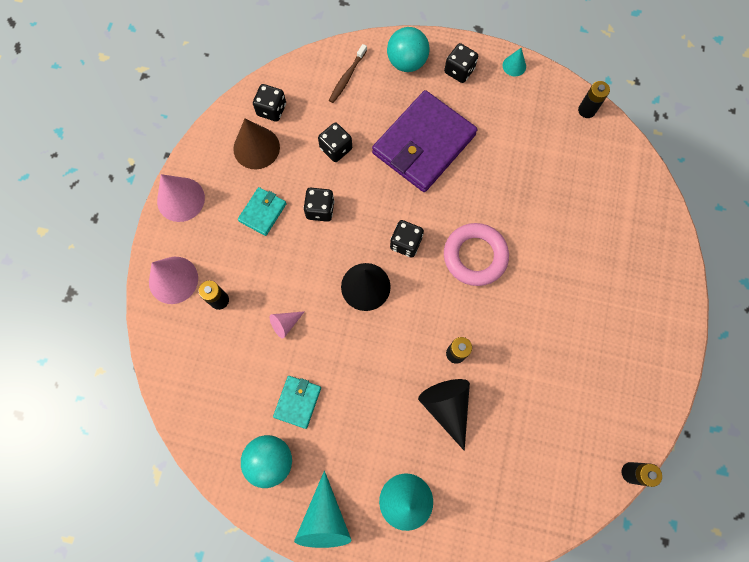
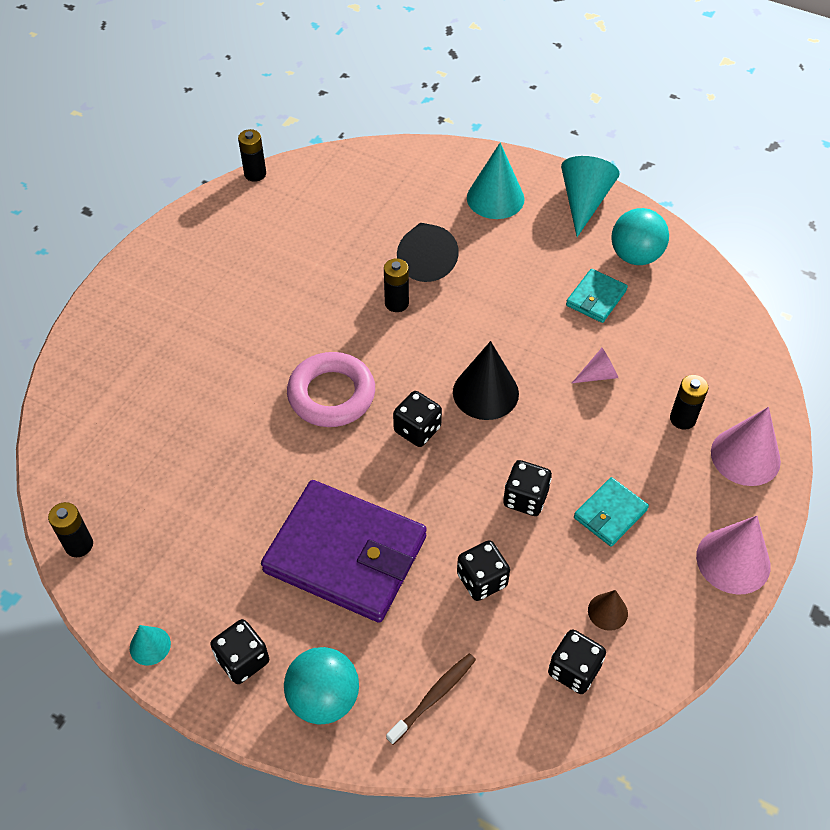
camera: 165 degrees left, 20 degrees down
(256, 148) = (607, 611): brown cone -> brown cone, size x0.53
(423, 144) = (345, 554): purple wallet -> purple wallet turned 60 degrees clockwise

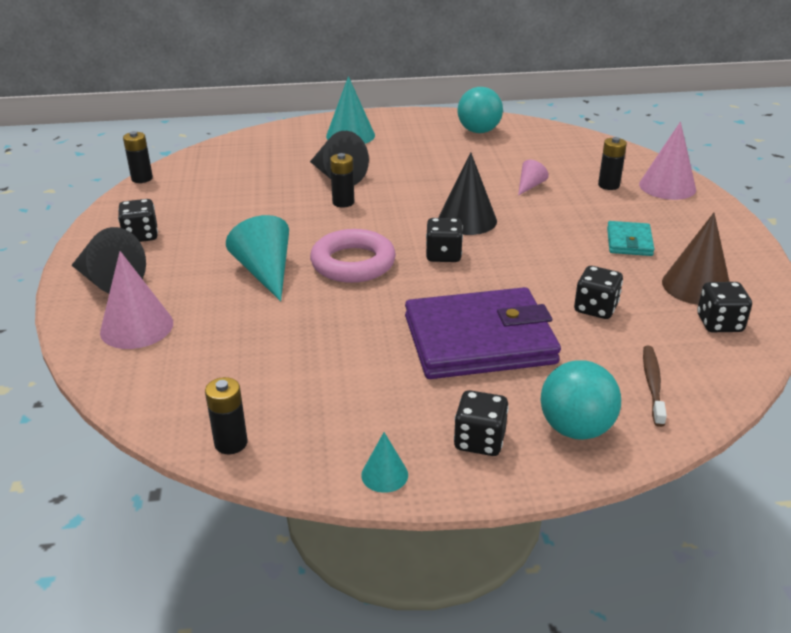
camera: 35 degrees left, 20 degrees down
(130, 308) = (109, 281): none -> black cone
(525, 498) = (566, 257): black dice -> black dice (141, 236)
(584, 202) = (413, 120): turquoise cone -> turquoise cone (265, 272)
(596, 298) = (480, 155): turquoise wallet -> none
(607, 611) = (696, 286): brown cone -> brown cone, size x1.89
(733, 560) = (729, 231): pink cone -> pink cone (137, 327)

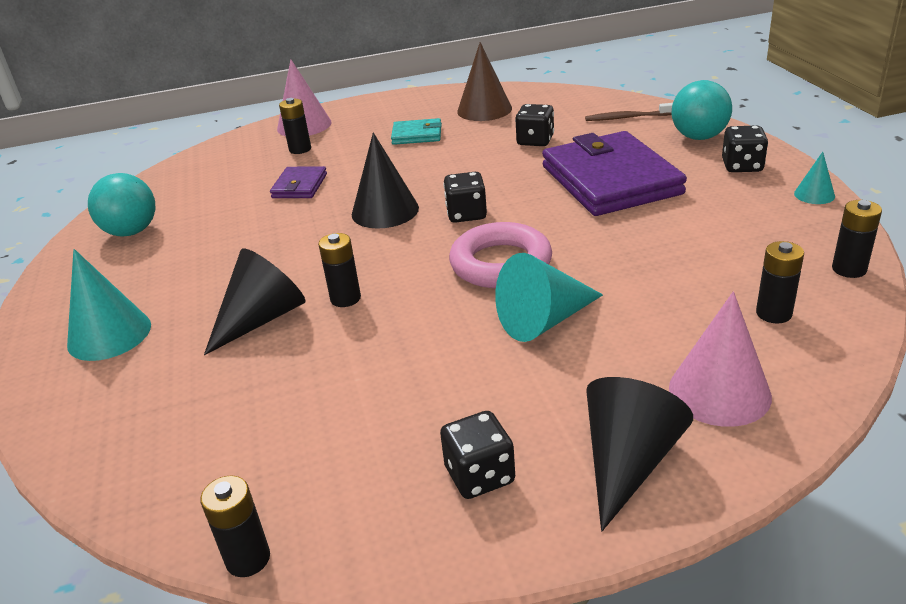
camera: 95 degrees left, 0 degrees up
(199, 377) = (773, 313): none -> black battery
(530, 186) = (299, 186): pink cone -> purple wallet
(719, 323) = (535, 101): black dice -> none

